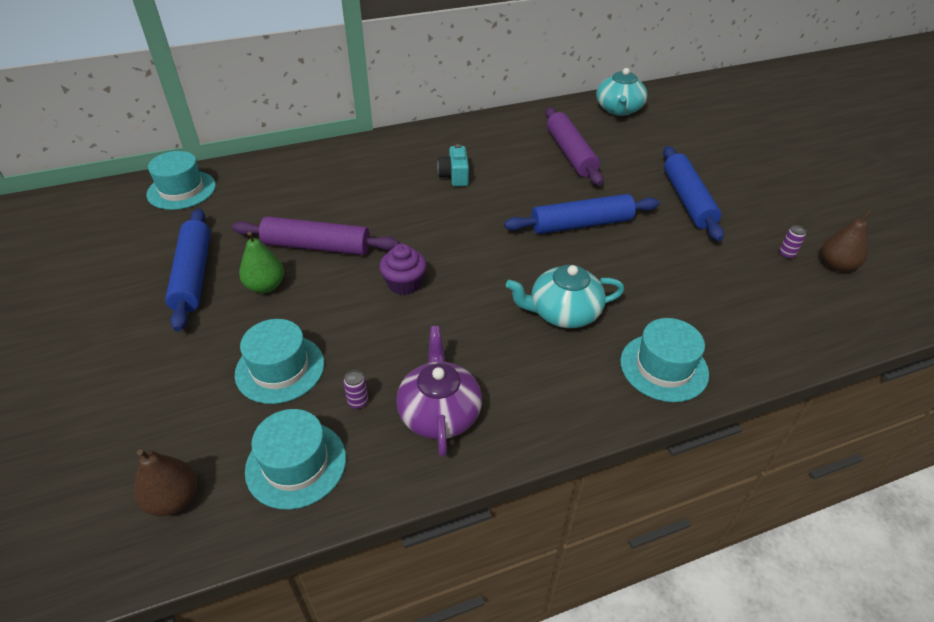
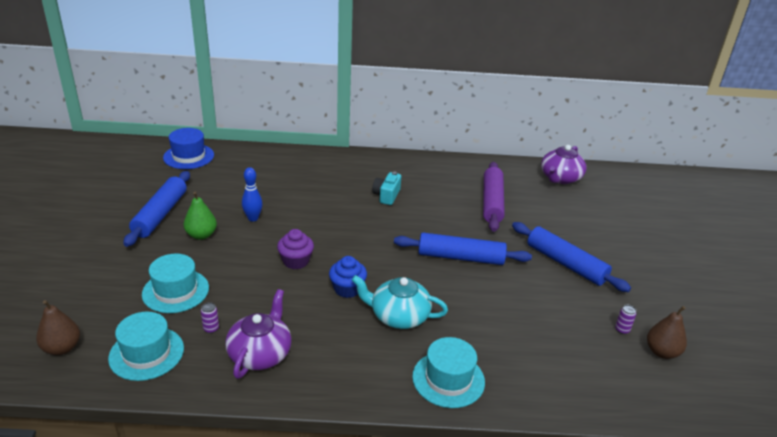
camera: 20 degrees right, 10 degrees down
(181, 190) = (188, 156): turquoise hat -> blue hat
(317, 246) = (253, 218): purple rolling pin -> blue bowling pin
(486, 298) = (347, 289): none -> blue cupcake
(618, 109) = (560, 178): turquoise teapot -> purple teapot
(687, 200) = (565, 264): blue rolling pin -> blue rolling pin turned 60 degrees counterclockwise

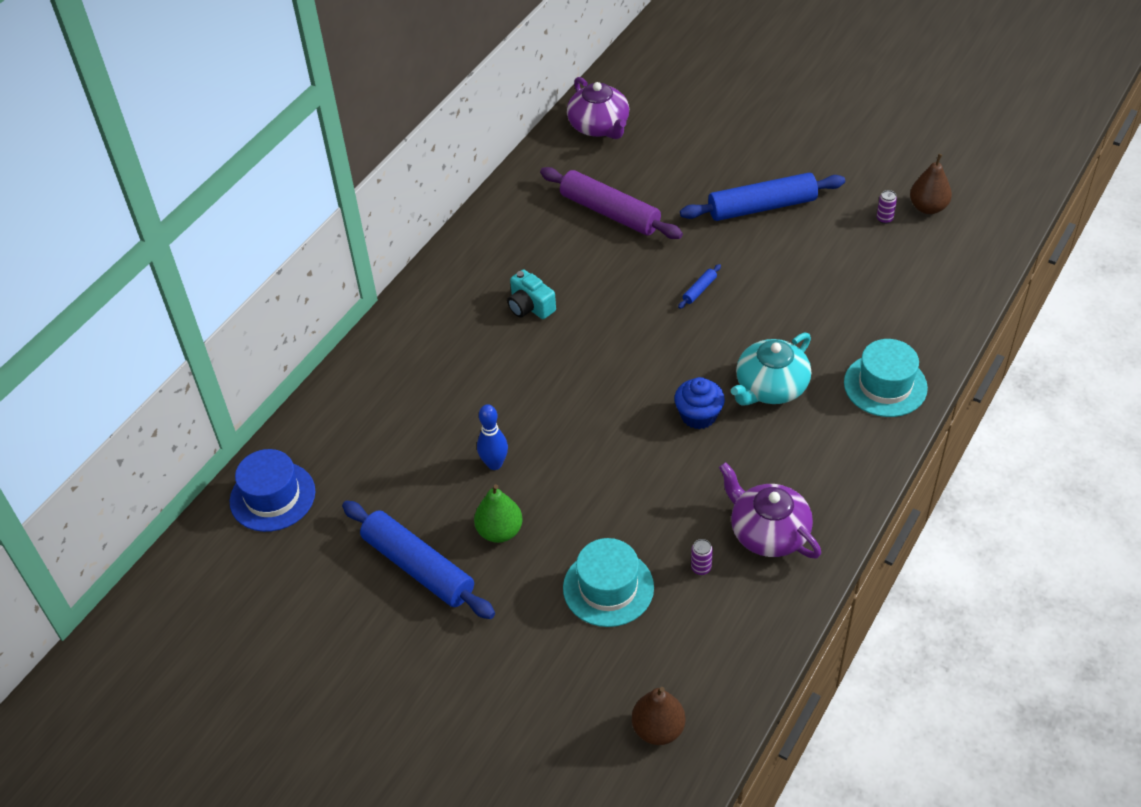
camera: 55 degrees left, 15 degrees up
(146, 353) = (712, 642): turquoise hat -> none
(296, 261) = (617, 447): purple cupcake -> none
(460, 257) = (699, 290): blue rolling pin -> blue rolling pin, size x0.40

